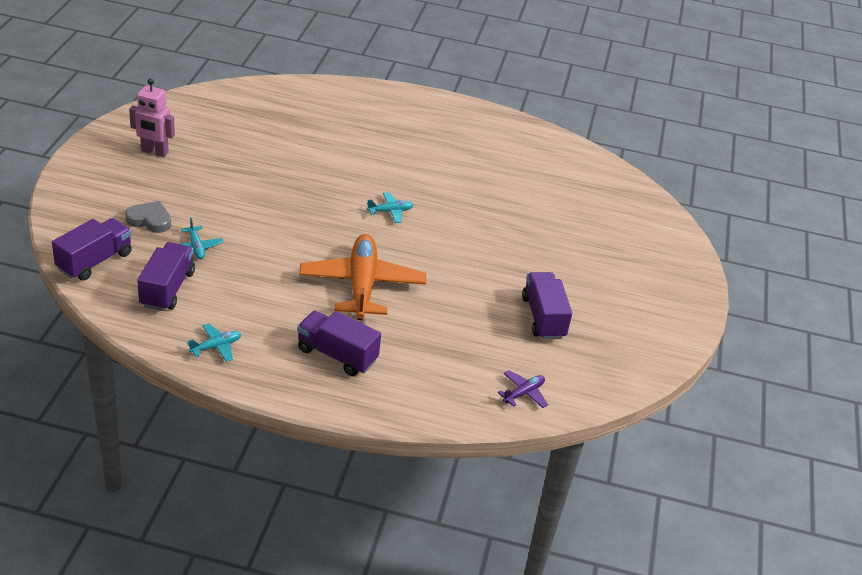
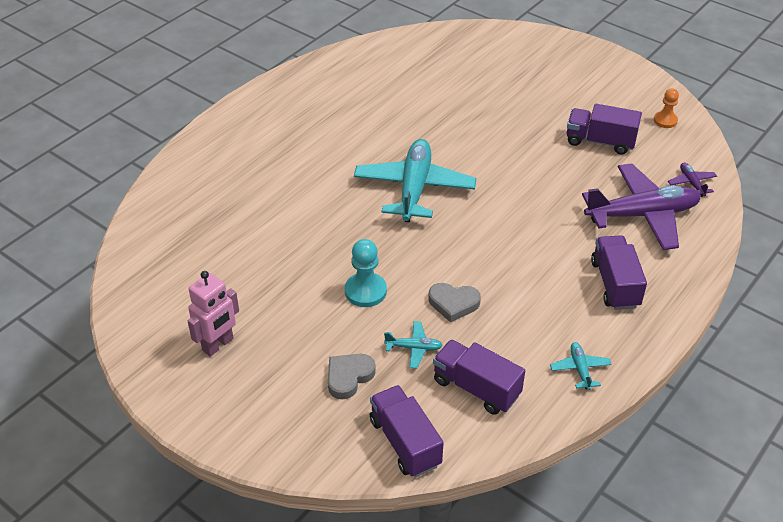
camera: 60 degrees left, 5 degrees up
(247, 210) = (365, 291): none -> turquoise pawn
(258, 260) = (453, 303): none -> grey heart
(337, 355) = (615, 284): purple truck -> purple truck turned 120 degrees clockwise
(362, 285) = (520, 240): orange plane -> none
(390, 211) = (414, 189): turquoise plane -> turquoise plane, size x2.36
(448, 362) = (642, 215): none -> purple plane
(616, 361) = (665, 120): none -> orange pawn

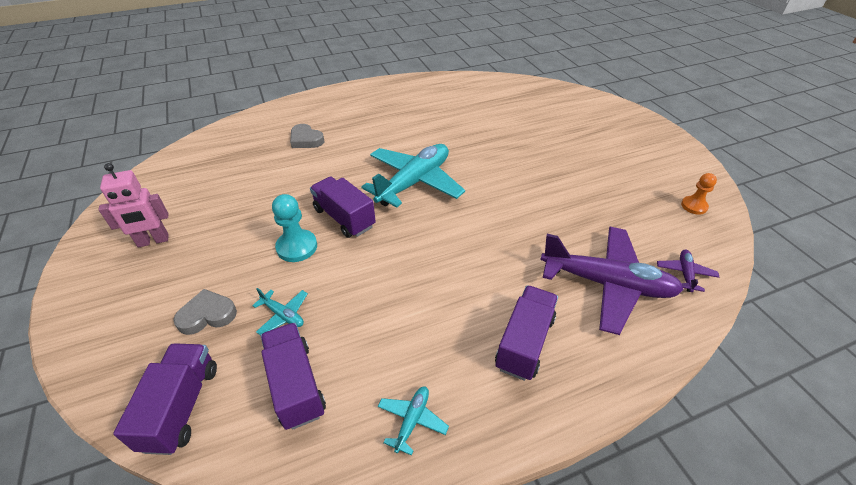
camera: 30 degrees right, 0 degrees up
(453, 303) = (355, 290): grey heart -> grey heart (306, 140)
(600, 141) = (612, 202): purple truck -> purple truck (344, 218)

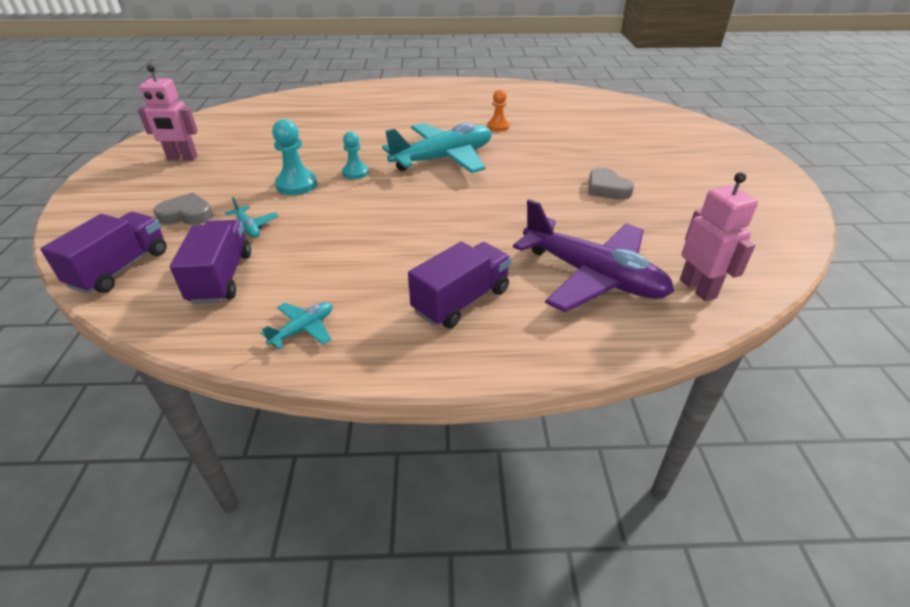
camera: 20 degrees right, 5 degrees down
(306, 140) = (363, 112): grey heart -> grey heart (607, 188)
(344, 218) = (355, 172): purple truck -> turquoise pawn
(685, 274) = (698, 288): purple plane -> pink robot
(694, 206) = (758, 234): orange pawn -> orange pawn (498, 126)

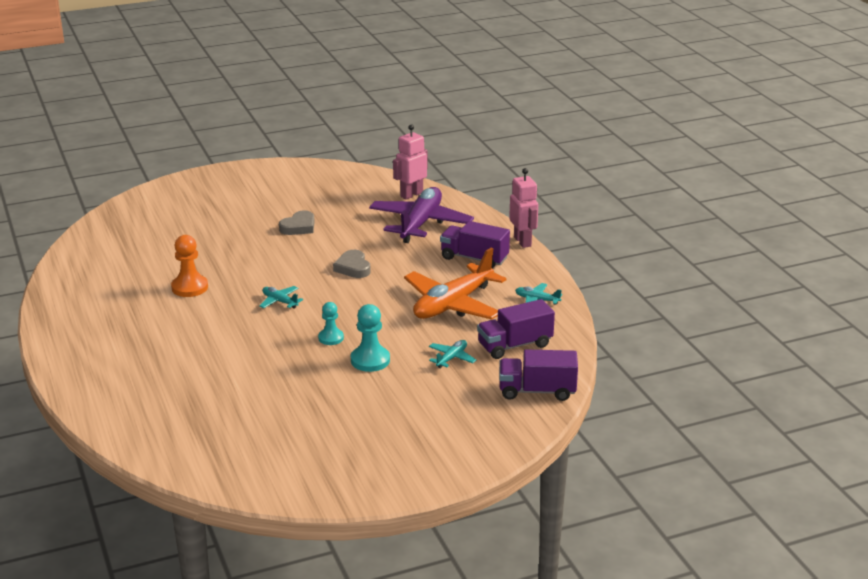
camera: 110 degrees left, 10 degrees down
(182, 158) = (354, 449): pink robot -> pink robot (523, 241)
(186, 214) = (452, 396): grey heart -> grey heart (353, 268)
(354, 254) = (453, 304): none -> orange plane
(443, 159) = (280, 301): turquoise plane -> turquoise plane, size x0.42
(498, 126) = (189, 287): orange pawn -> orange pawn, size x1.51

